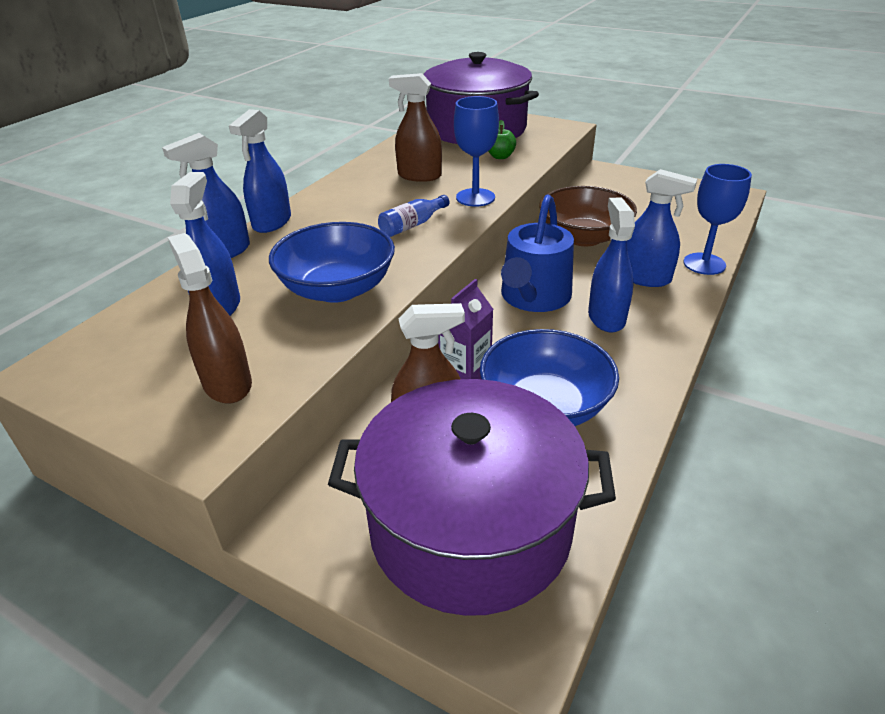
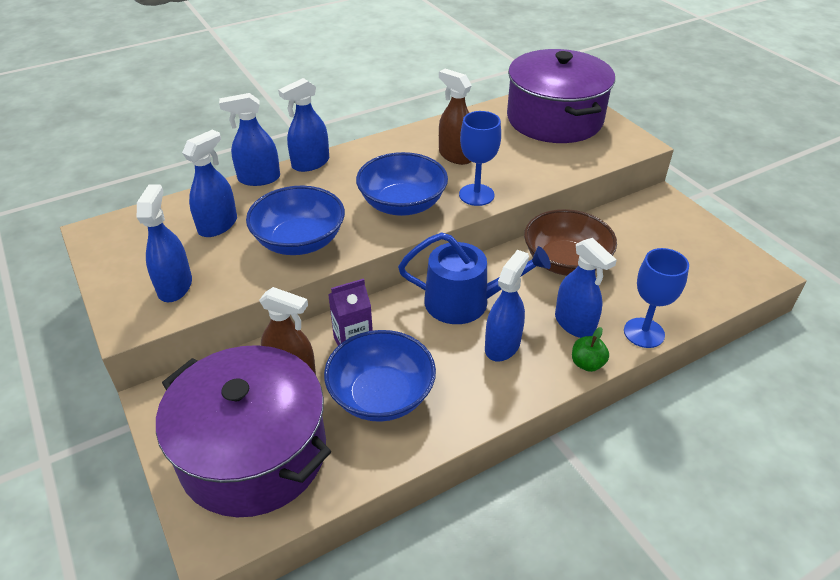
camera: 30 degrees right, 5 degrees up
(227, 383) = (175, 286): brown spray bottle -> blue spray bottle
(412, 225) = (402, 204): blue bottle -> blue bowl
(500, 156) = (542, 158): green apple -> green apple (587, 364)
(533, 297) = (465, 302): blue watering can -> blue watering can turned 135 degrees counterclockwise

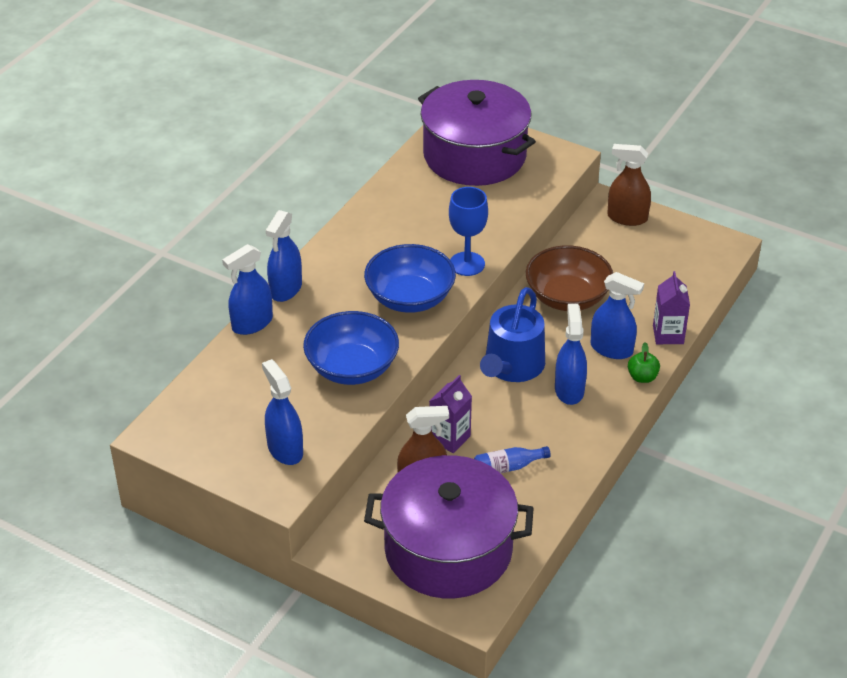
camera: 30 degrees left, 0 degrees up
(218, 225) = (263, 383): blue spray bottle -> none
(381, 395) = (507, 467): blue bowl -> blue bottle
(455, 156) = (415, 230): brown spray bottle -> brown spray bottle (627, 218)
(465, 302) = (512, 366): blue watering can -> blue watering can turned 135 degrees clockwise
(644, 333) = (668, 334): blue goblet -> purple carton

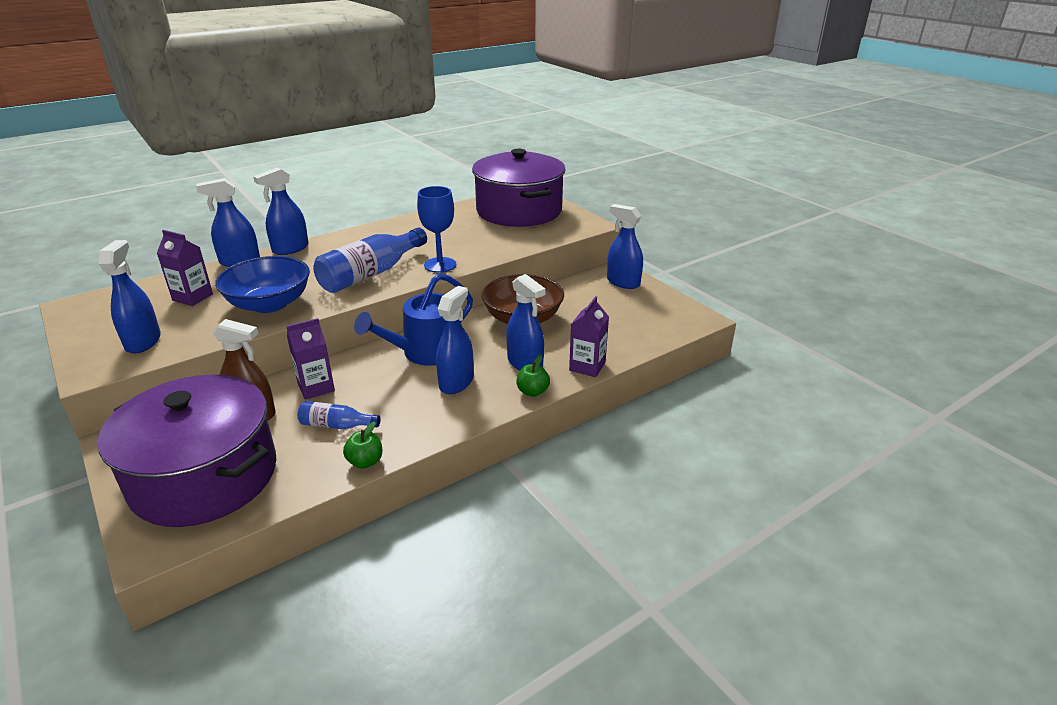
camera: 25 degrees right, 10 degrees down
(264, 385) = (192, 297): none -> purple carton
(410, 298) = (371, 274): blue bowl -> blue bottle
(564, 490) = (365, 462): none -> green apple
(627, 218) = (623, 282): brown spray bottle -> blue spray bottle

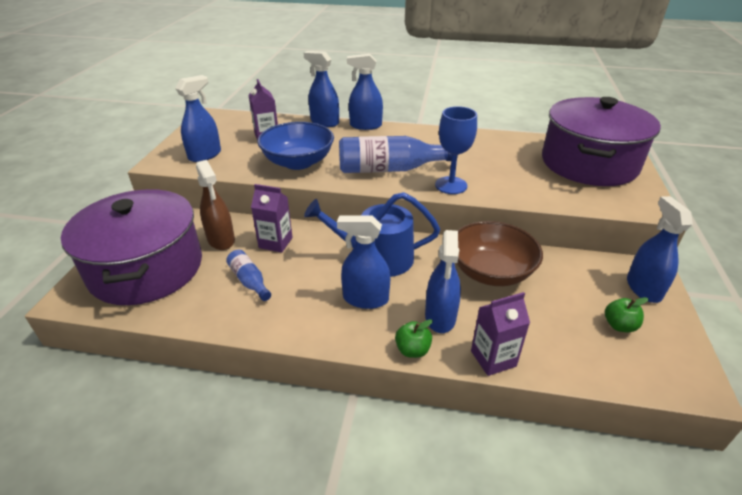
camera: 45 degrees right, 5 degrees up
(365, 462) = (227, 324): green apple -> green apple (619, 325)
(456, 382) = (365, 299): blue spray bottle -> blue spray bottle turned 150 degrees counterclockwise

